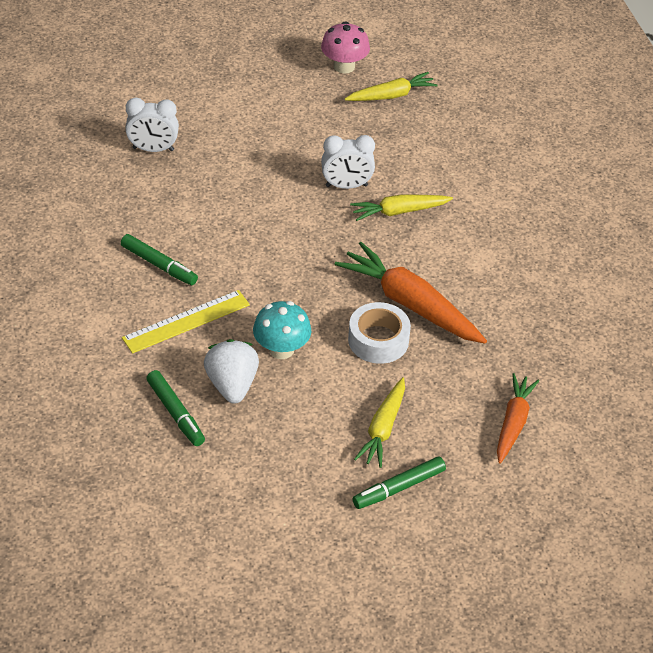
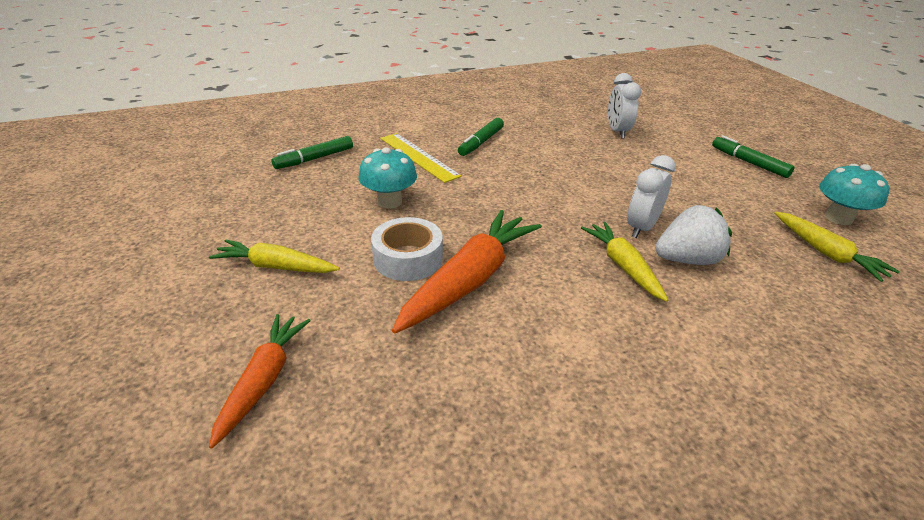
camera: 85 degrees right, 10 degrees down
(232, 385) = (344, 180): white strawberry -> white strawberry (687, 260)
(344, 66) = (838, 218): pink mushroom -> turquoise mushroom
(346, 186) = (641, 228): white clock -> white clock turned 45 degrees clockwise
(399, 488) = (187, 281): green marker -> green marker (749, 162)
(513, 423) = (263, 380): orange carrot -> orange carrot turned 90 degrees counterclockwise

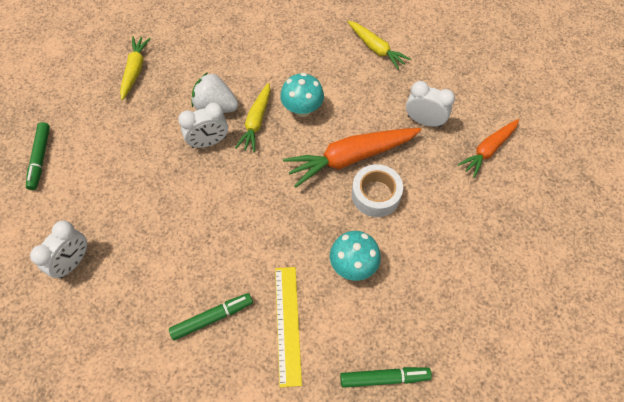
camera: 145 degrees left, 25 degrees up
(276, 267) = (462, 232): yellow carrot -> yellow carrot (376, 49)
(398, 375) = (424, 121): none -> white clock
(838, 218) = (81, 84): turquoise mushroom -> turquoise mushroom (302, 109)

